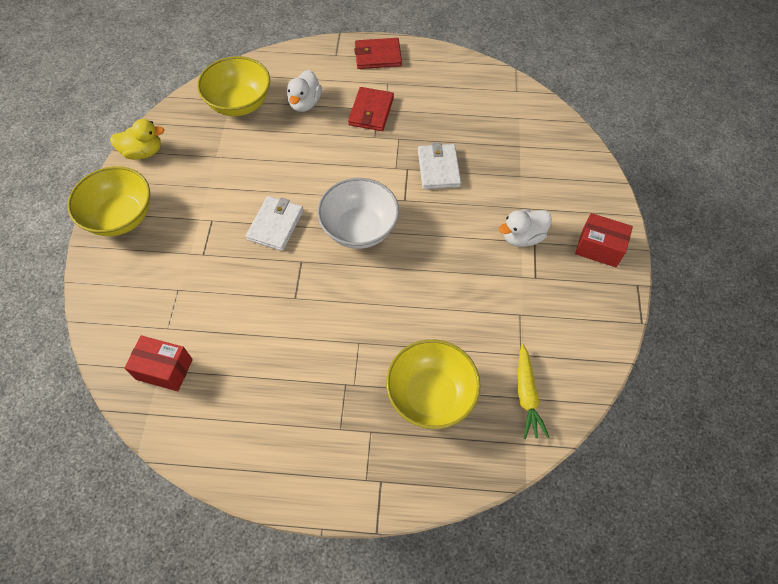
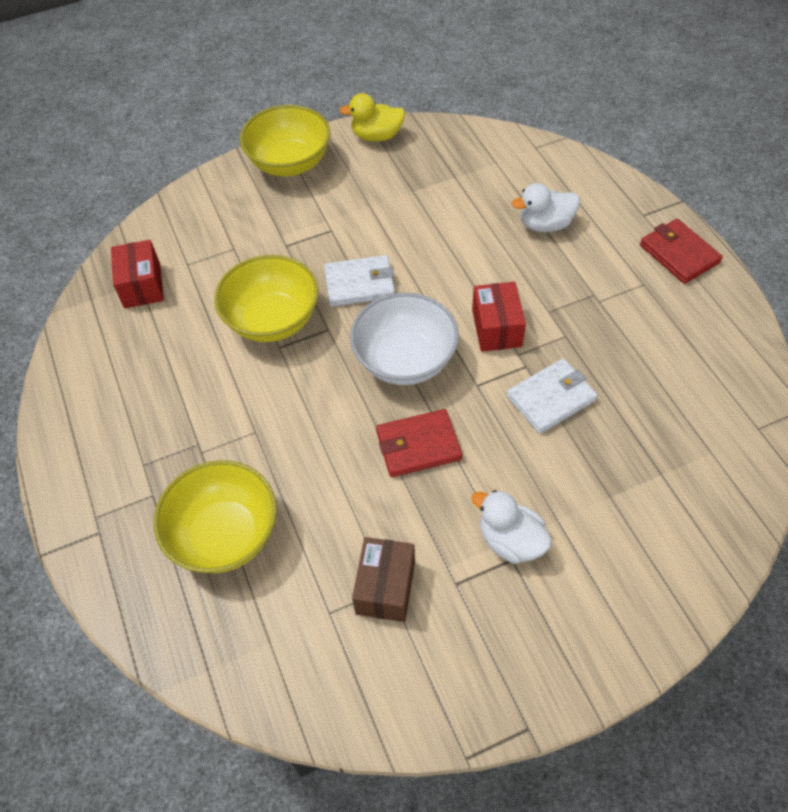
camera: 65 degrees right, 5 degrees down
(143, 152) = (377, 136): yellow duck -> yellow duck turned 120 degrees clockwise
(239, 103) = (498, 172): yellow bowl -> yellow bowl (272, 320)
(371, 111) = (585, 289): red wallet -> red wallet (418, 445)
(519, 316) = (385, 587): none -> brown box
(526, 395) = (275, 644): yellow carrot -> none
(599, 248) = (558, 649): red box -> red box (496, 328)

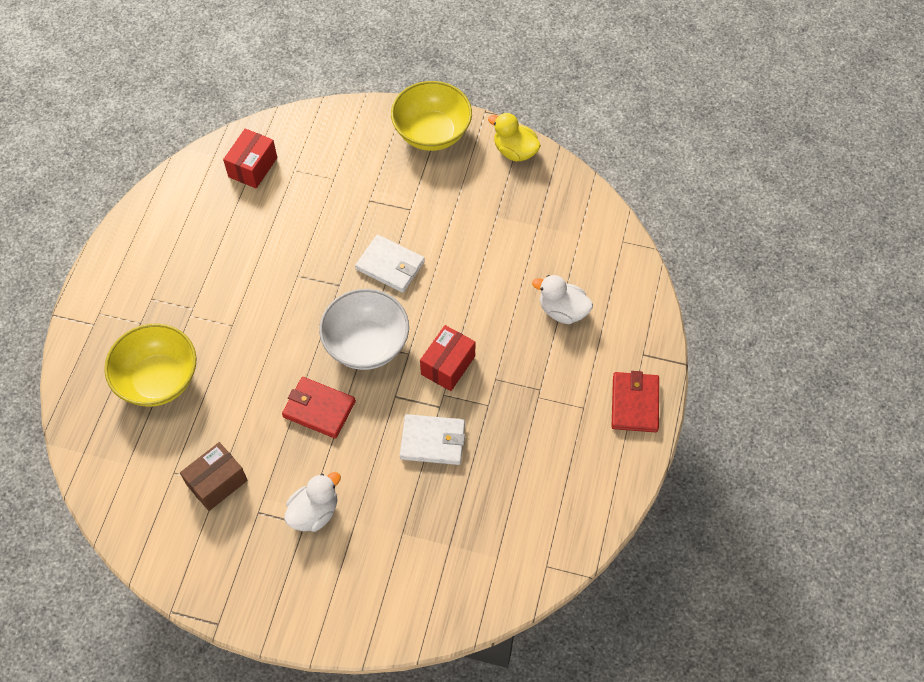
camera: 35 degrees right, 5 degrees up
(272, 320) = (310, 253): yellow bowl -> none
(510, 541) = (314, 512): white duck -> white duck turned 60 degrees clockwise

